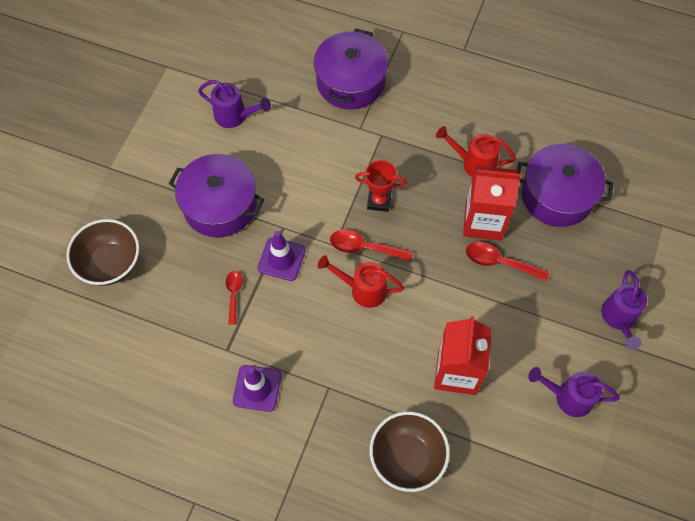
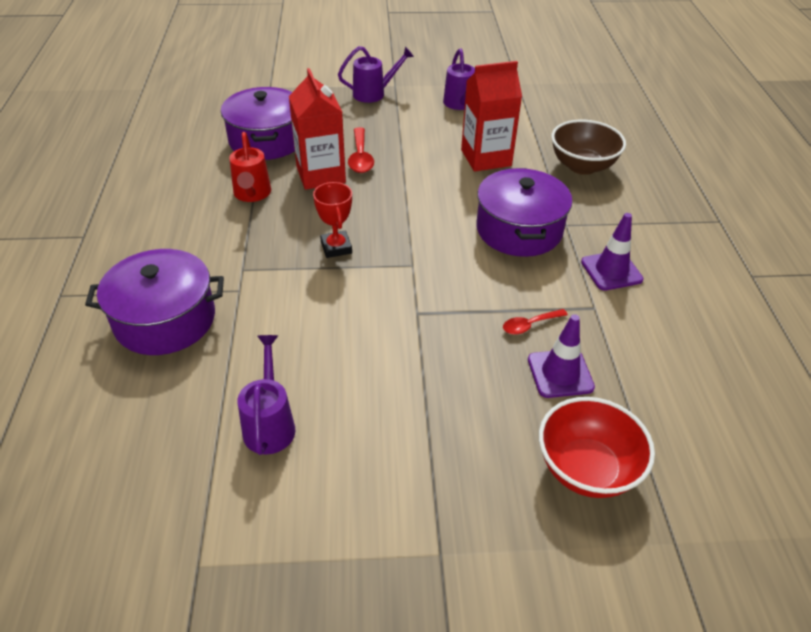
camera: 115 degrees left, 20 degrees down
(110, 264) = (586, 469): brown bowl -> red bowl
(220, 206) = (424, 383): purple pot -> purple pot (519, 230)
(281, 259) = (458, 300): purple traffic cone -> purple traffic cone (560, 373)
(363, 289) = (449, 230): red watering can -> none
(364, 248) = (401, 242): red spoon -> none

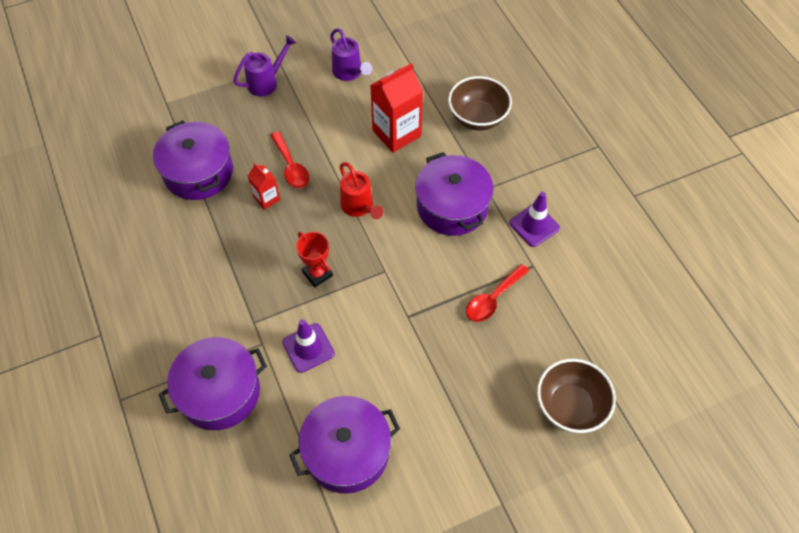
camera: 20 degrees left, 15 degrees up
(252, 194) = (219, 240): red watering can -> red watering can (359, 207)
(270, 424) = (347, 452): purple watering can -> purple pot
(320, 175) = (266, 198): red carton -> red carton, size x0.53
(529, 325) = (493, 299): red spoon -> red spoon, size x1.53
(560, 373) = (528, 334): purple traffic cone -> purple traffic cone (308, 348)
(586, 469) = (570, 406): red bowl -> brown bowl

